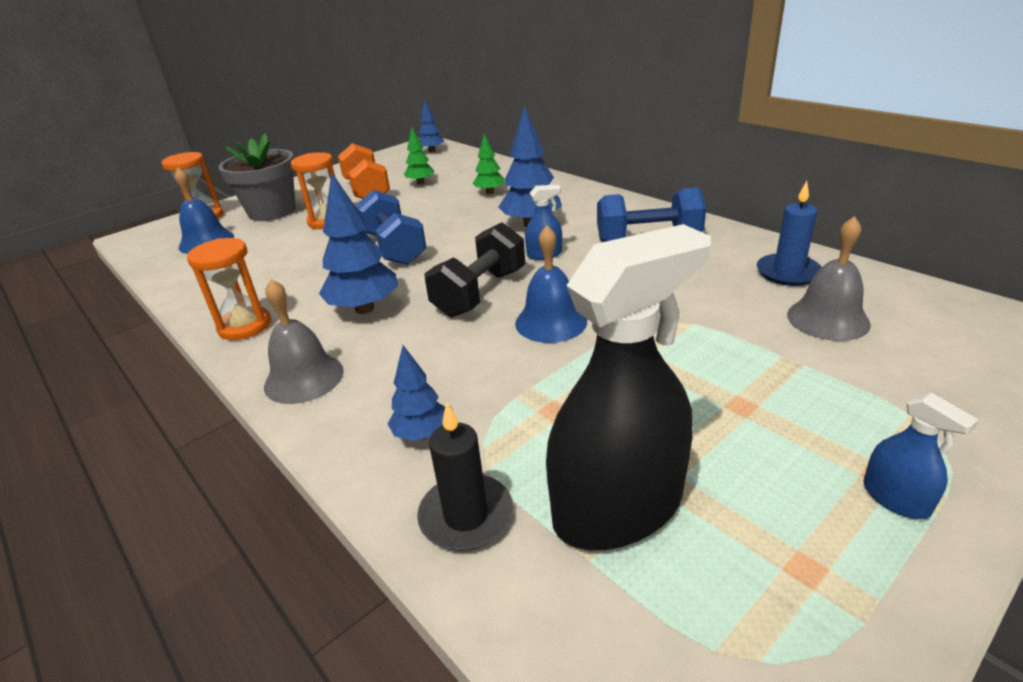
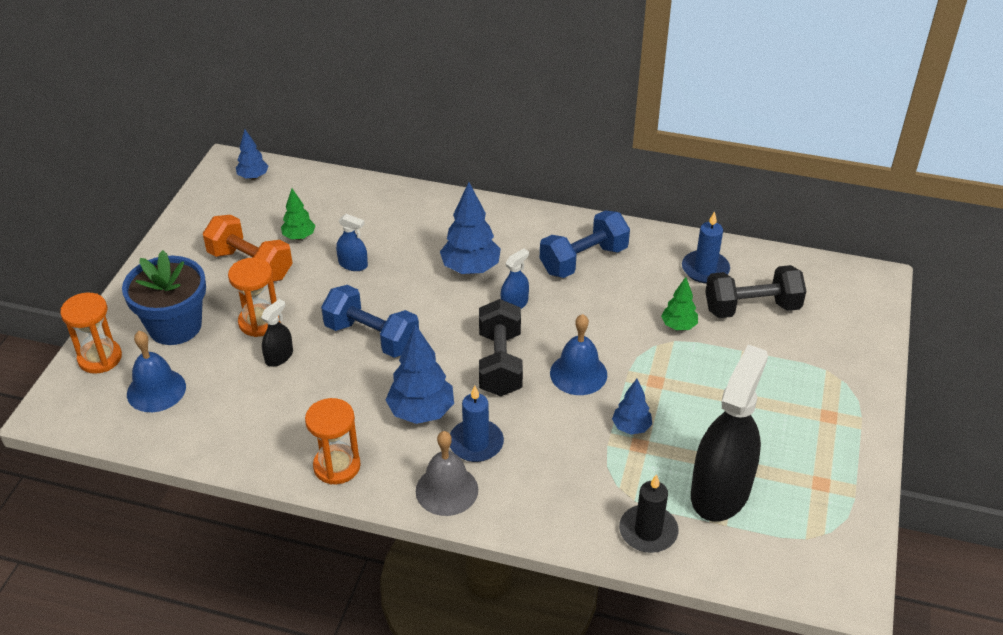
camera: 35 degrees left, 10 degrees up
(272, 211) = (175, 326): grey flower pot -> blue flower pot
(311, 243) = (279, 356): none -> black spray bottle
(380, 348) = (476, 443): none -> blue candle
(421, 434) = (574, 495): blue tree -> blue tree (631, 427)
(489, 192) = (389, 233): green tree -> green tree (678, 326)
(828, 319) = (752, 308): grey bell -> black dumbbell
(895, 498) = (841, 428): blue spray bottle -> blue spray bottle (353, 264)

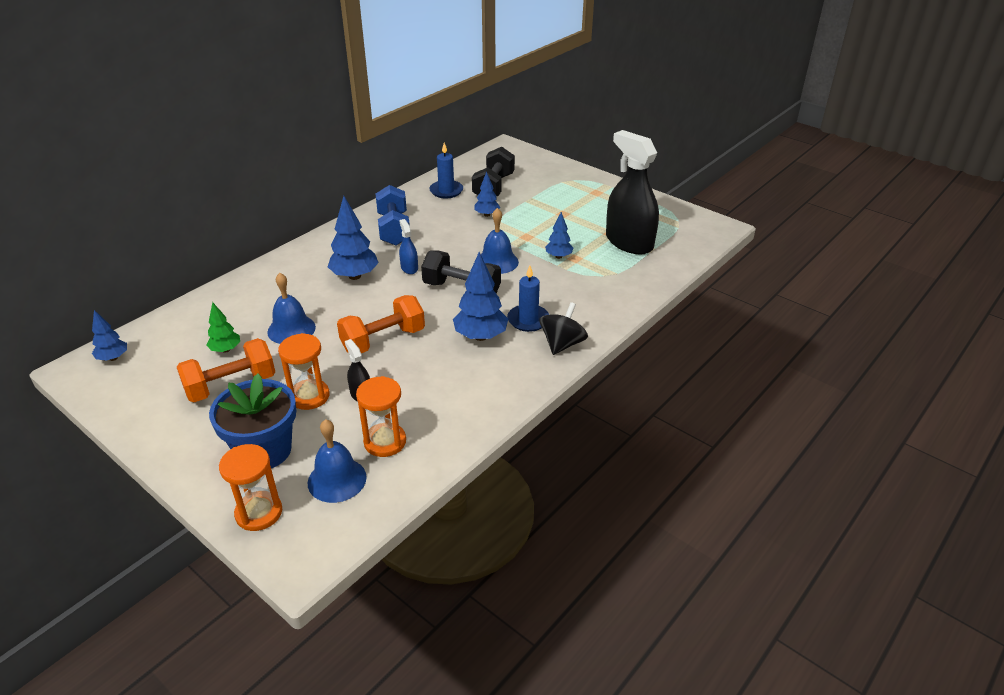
camera: 65 degrees left, 5 degrees down
(337, 466) = (504, 391): orange hourglass -> orange hourglass (385, 442)
(353, 264) = (291, 329): blue spray bottle -> blue bell
(372, 337) = (383, 340): blue dumbbell -> orange dumbbell
(447, 490) = (562, 344): grey bell -> black spinning top
(648, 531) = (645, 275): black candle -> none
(678, 326) = (487, 215): green tree -> blue tree

